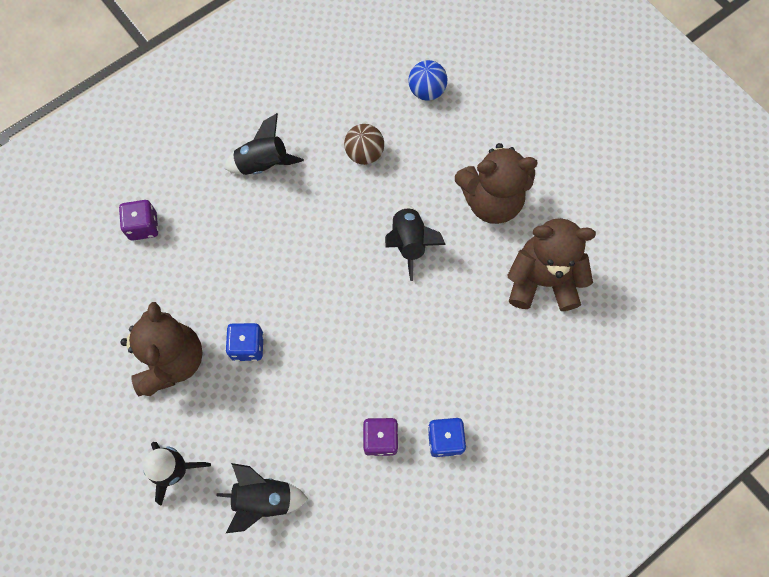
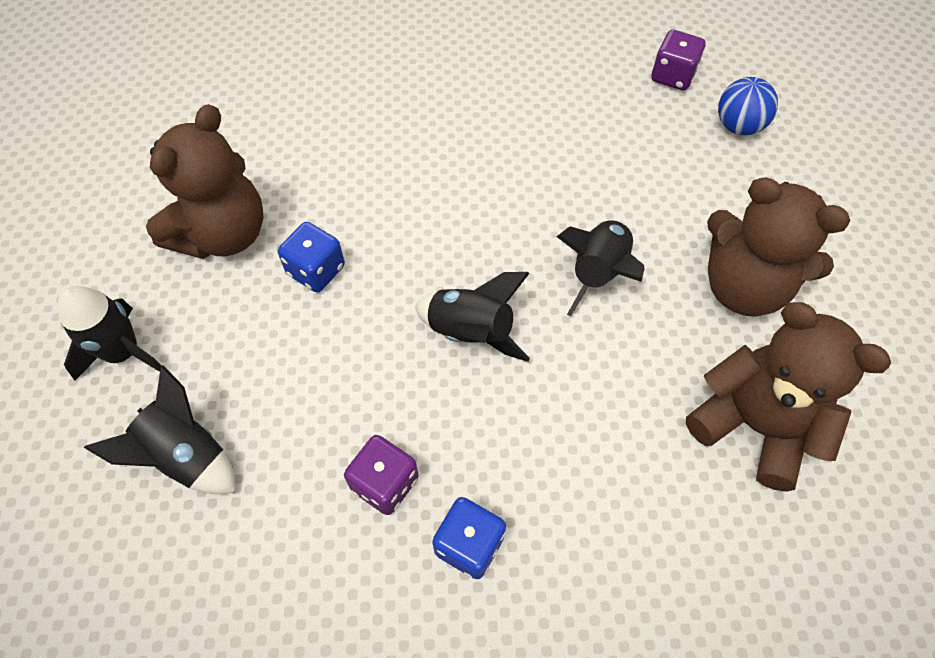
camera: 35 degrees right, 10 degrees down
(143, 226) = (311, 91): purple dice -> purple dice (672, 76)
(263, 164) = (486, 100): black rocket -> black rocket (471, 332)
(364, 153) = (612, 150): brown ball -> none

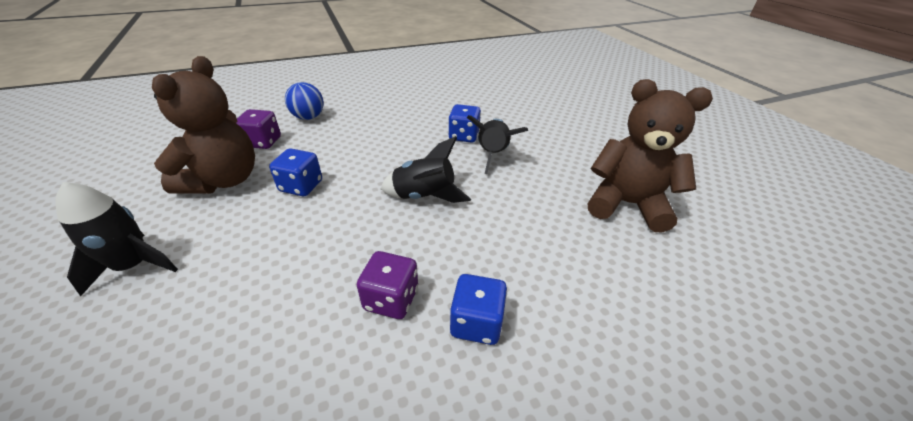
camera: 20 degrees left, 20 degrees down
(186, 456) = (200, 326): black rocket -> none
(569, 219) = (464, 136): none -> blue dice
(672, 76) = (490, 79): purple dice -> purple dice (263, 142)
(738, 126) = (534, 90): blue ball -> blue ball (308, 117)
(743, 287) = (577, 146): brown teddy bear -> none

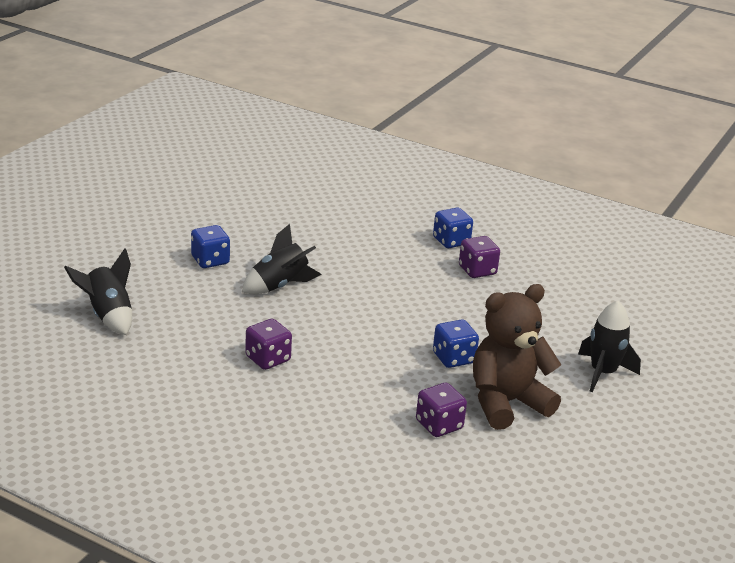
camera: 130 degrees left, 10 degrees down
(308, 117) = (360, 429): blue ball -> none
(412, 117) = (268, 359): none -> purple dice
(424, 196) = (381, 296): black rocket -> black rocket (108, 316)
(464, 136) = (265, 312): blue dice -> blue dice (210, 260)
(626, 204) = (274, 215): brown teddy bear -> none

